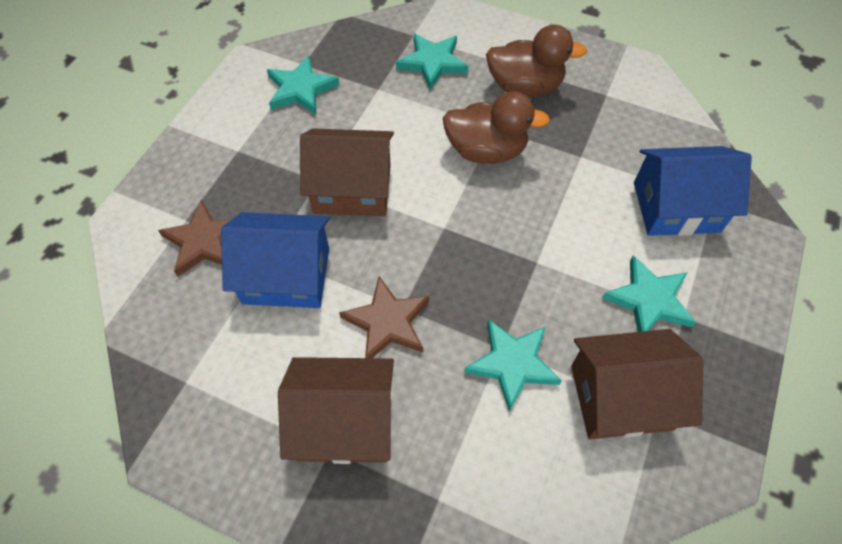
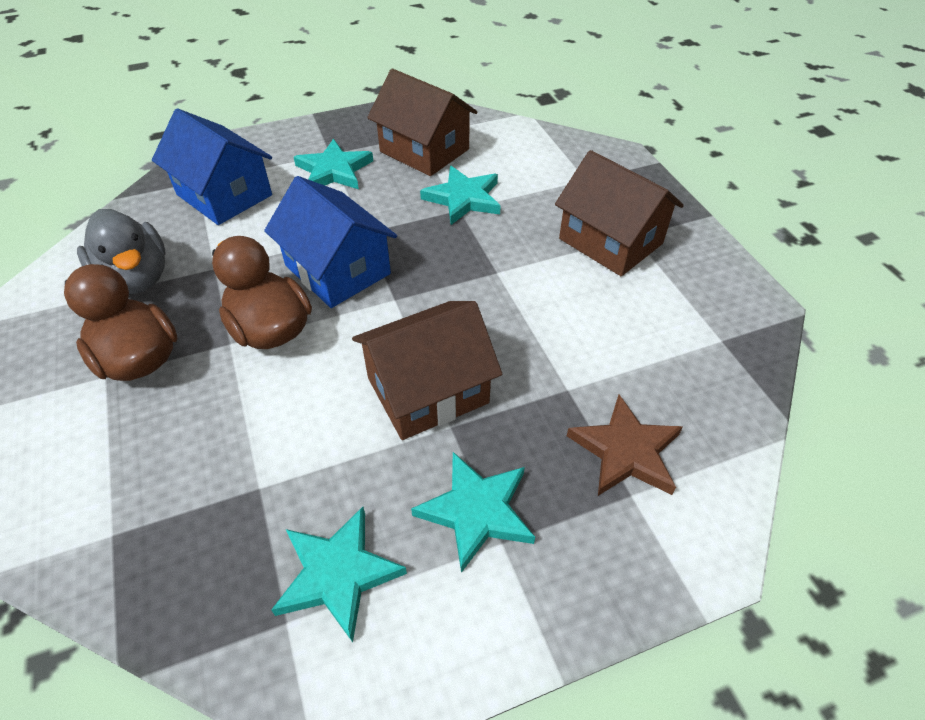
camera: 135 degrees left, 10 degrees down
(286, 275) = (568, 359): blue house -> blue house (337, 270)
(352, 188) = (428, 390): brown house -> brown house turned 75 degrees counterclockwise
(387, 322) = (519, 271): brown star -> none
(432, 63) = (160, 468): turquoise star -> turquoise star (476, 511)
(608, 116) = (136, 278): none -> grey duck

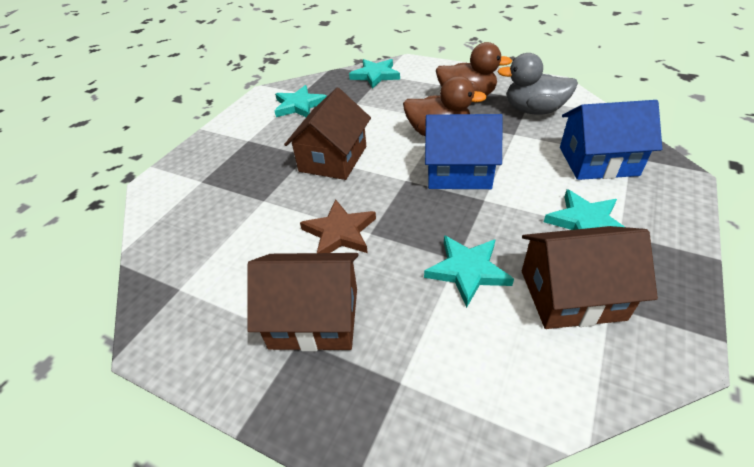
camera: 140 degrees right, 5 degrees down
(476, 511) = (266, 141): turquoise star -> turquoise star (375, 75)
(626, 451) = (213, 194): brown star -> brown star (339, 232)

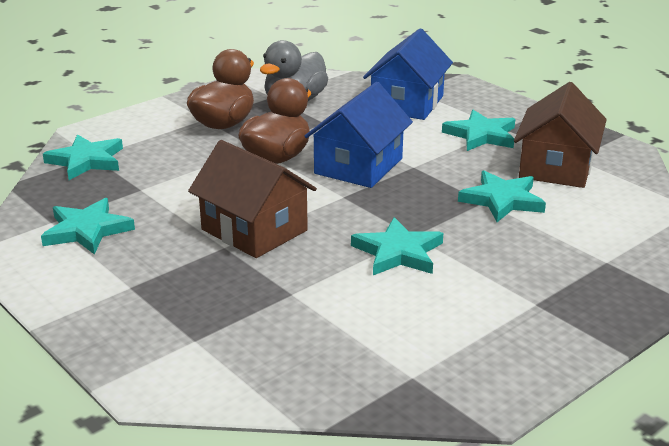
camera: 70 degrees left, 15 degrees down
(314, 318) = (512, 290): brown house -> none
(339, 232) = (398, 252): brown star -> turquoise star

